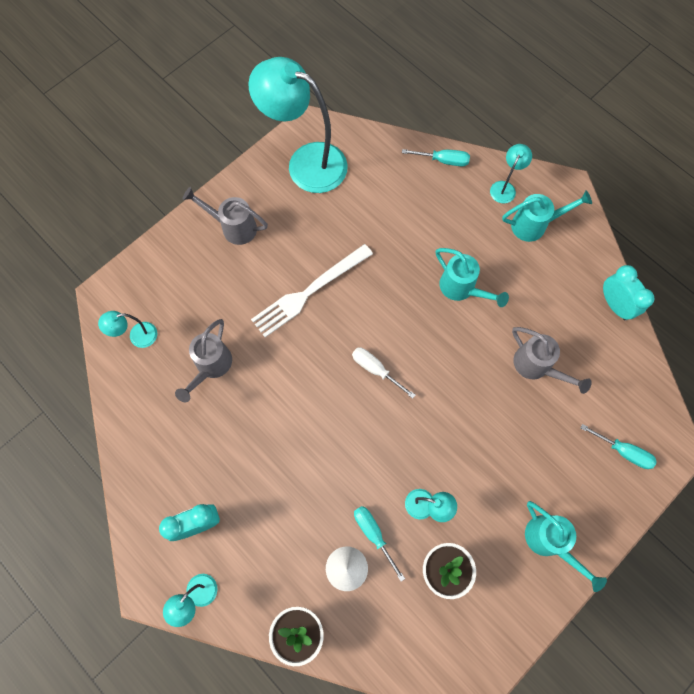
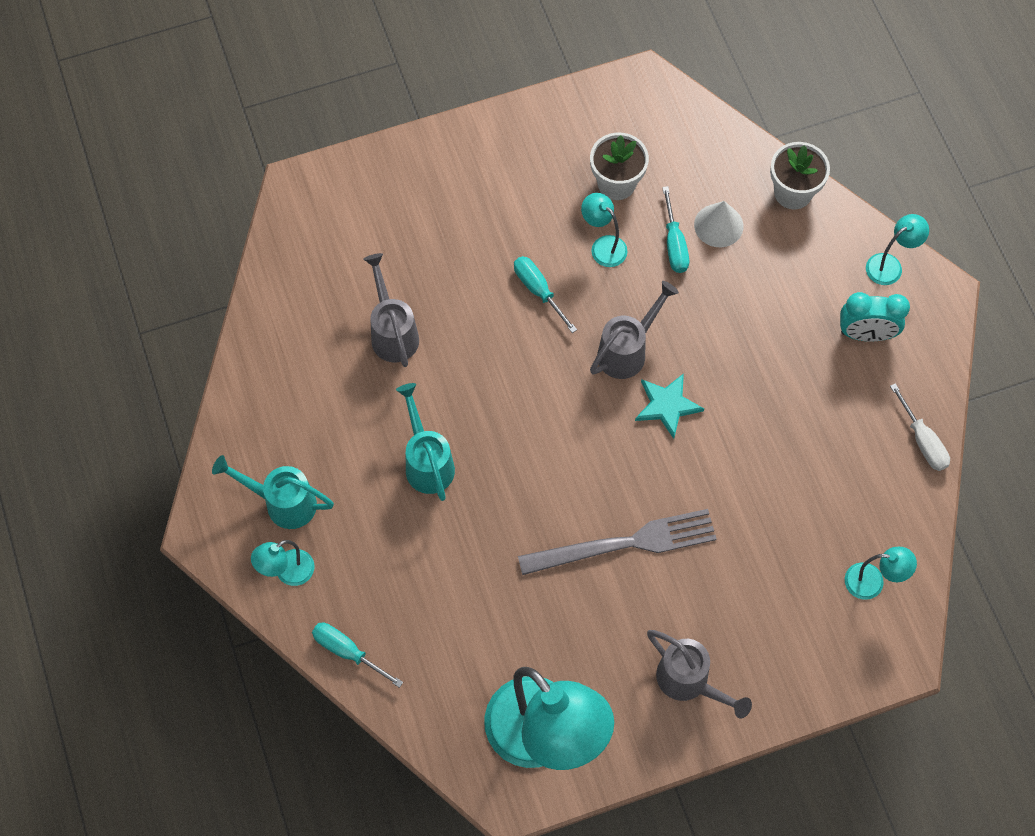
camera: 155 degrees left, 5 degrees down
(211, 366) = (789, 502): grey watering can -> grey watering can (627, 351)
(310, 291) = (623, 544): white fork -> grey fork
(322, 398) = (667, 405): none -> turquoise star
(376, 370) = (586, 411): white screwdriver -> white screwdriver (922, 440)
(549, 541) = (490, 161): turquoise watering can -> none
(614, 305) = (252, 360): turquoise clock -> none
(623, 451) = (355, 207): turquoise screwdriver -> turquoise screwdriver (538, 291)

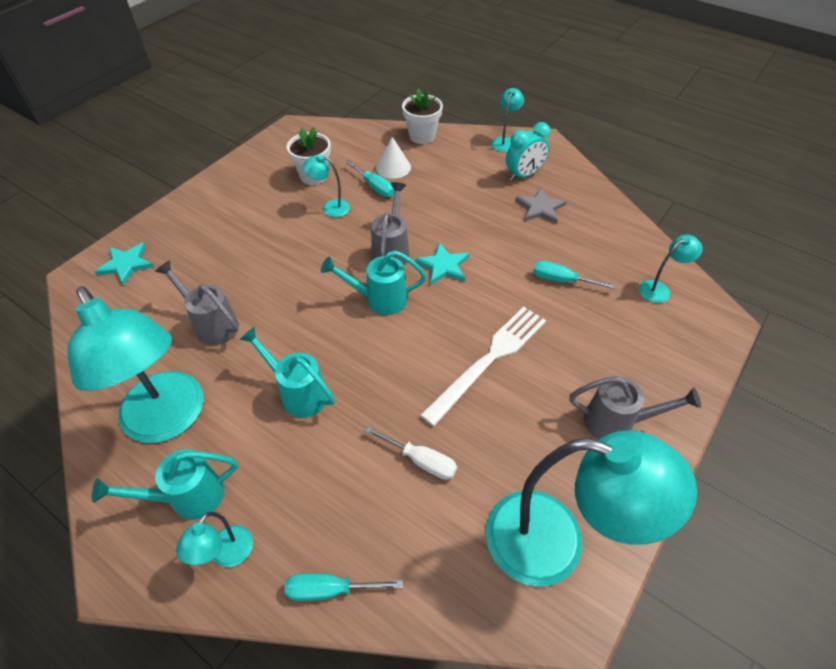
camera: 35 degrees left, 15 degrees down
(303, 417) = (169, 420): none -> turquoise lamp
(349, 199) = (126, 264): none -> turquoise star
(538, 291) = (305, 249): turquoise screwdriver -> turquoise screwdriver (562, 280)
(571, 406) = (379, 299): none -> turquoise watering can
(623, 544) = (488, 361): grey fork -> white fork
(840, 395) = (540, 208): none -> grey star
(922, 440) = (606, 205): white screwdriver -> white screwdriver (420, 460)

